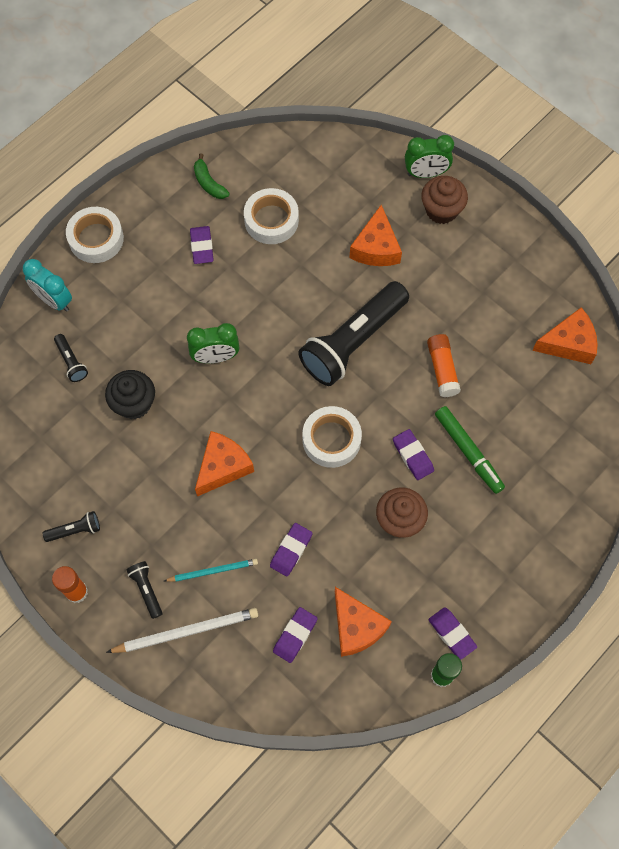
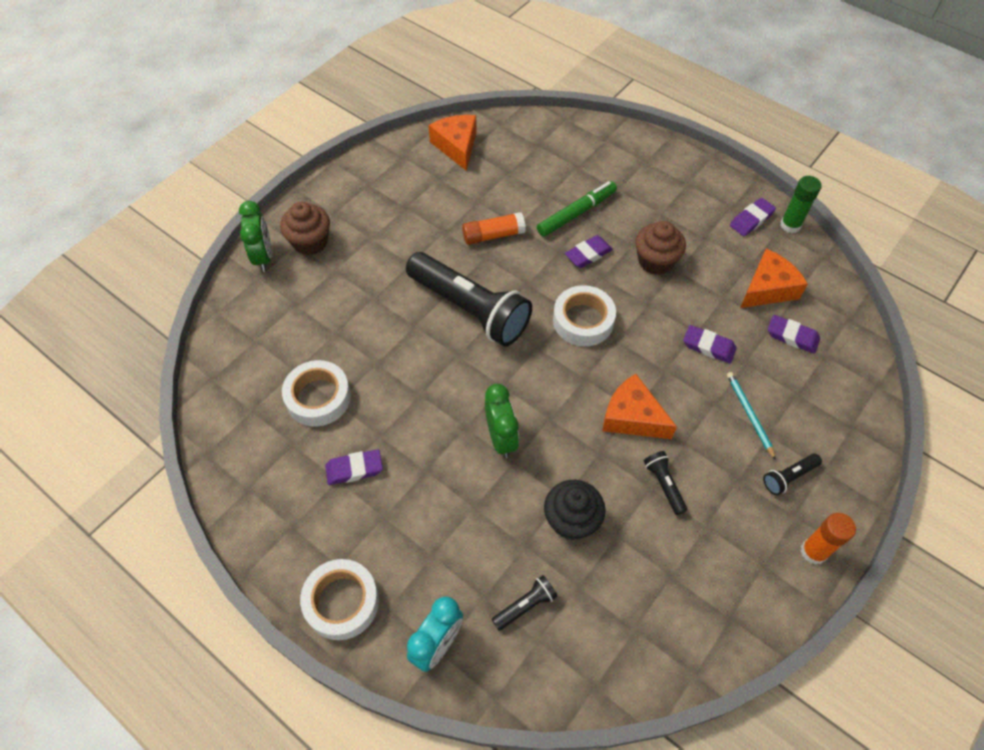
camera: 95 degrees left, 10 degrees down
(75, 530) = (742, 565): black flashlight -> black flashlight (664, 484)
(186, 631) = (820, 433): white pencil -> none
(209, 183) = (262, 471): green banana -> none
(376, 247) = (355, 295): orange cheese -> none

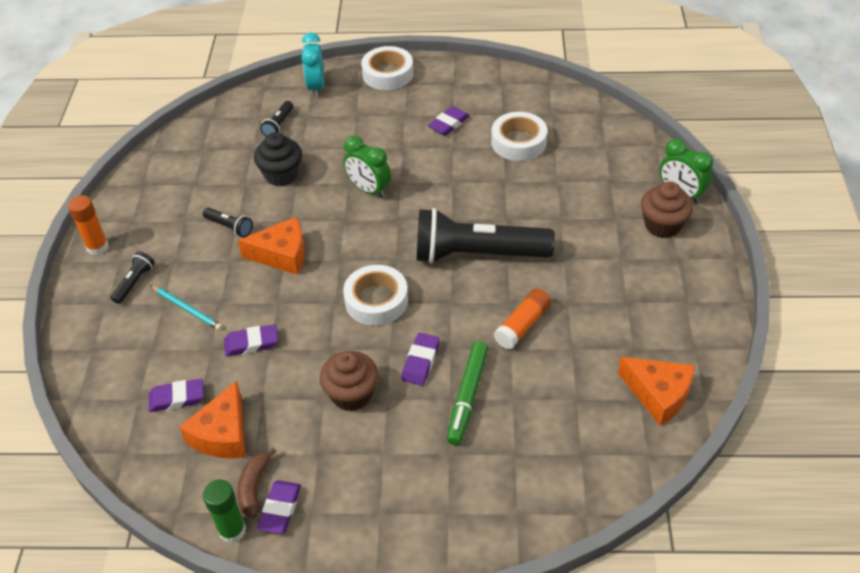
camera: 145 degrees right, 10 degrees down
(762, 242) = (254, 487): none -> brown banana

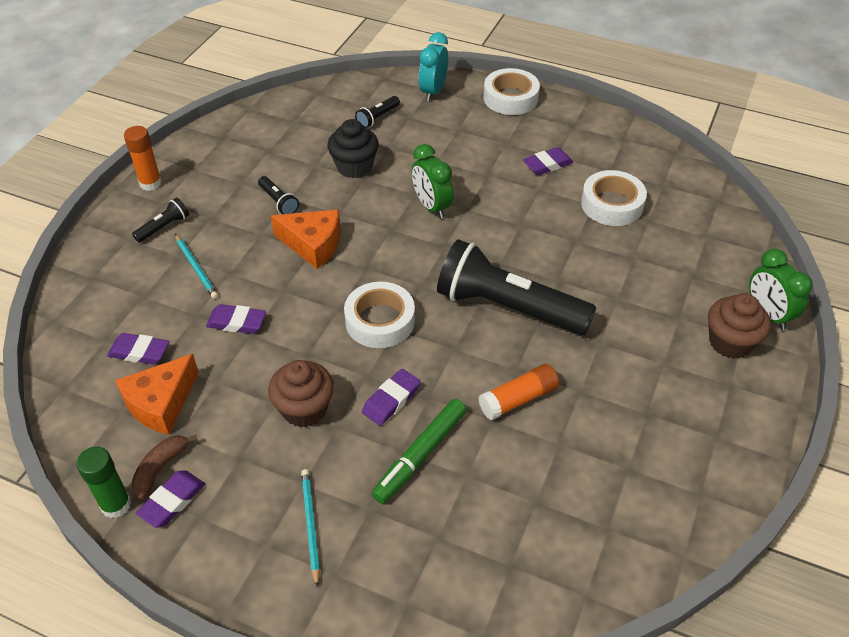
camera: 20 degrees right, 0 degrees up
(408, 484) = (310, 526): none -> turquoise pencil
(658, 395) = (632, 531): orange cheese -> none

